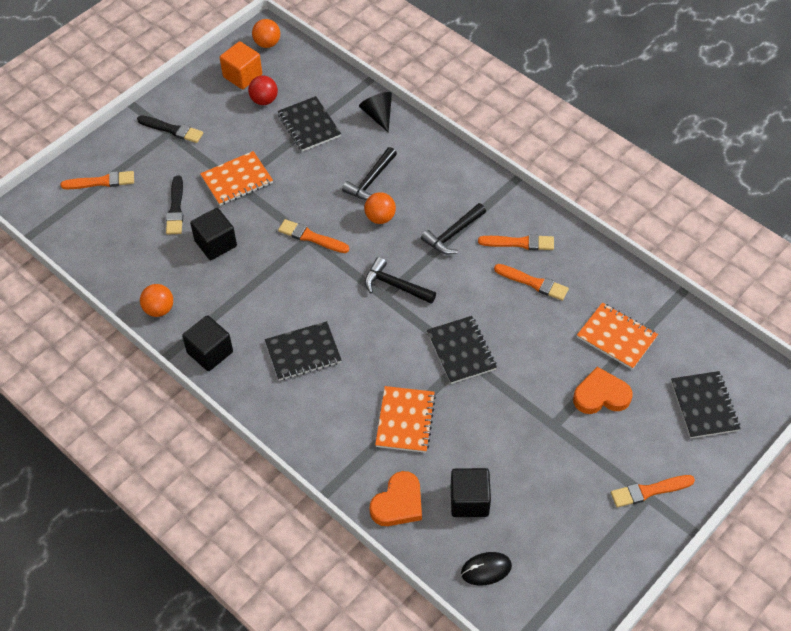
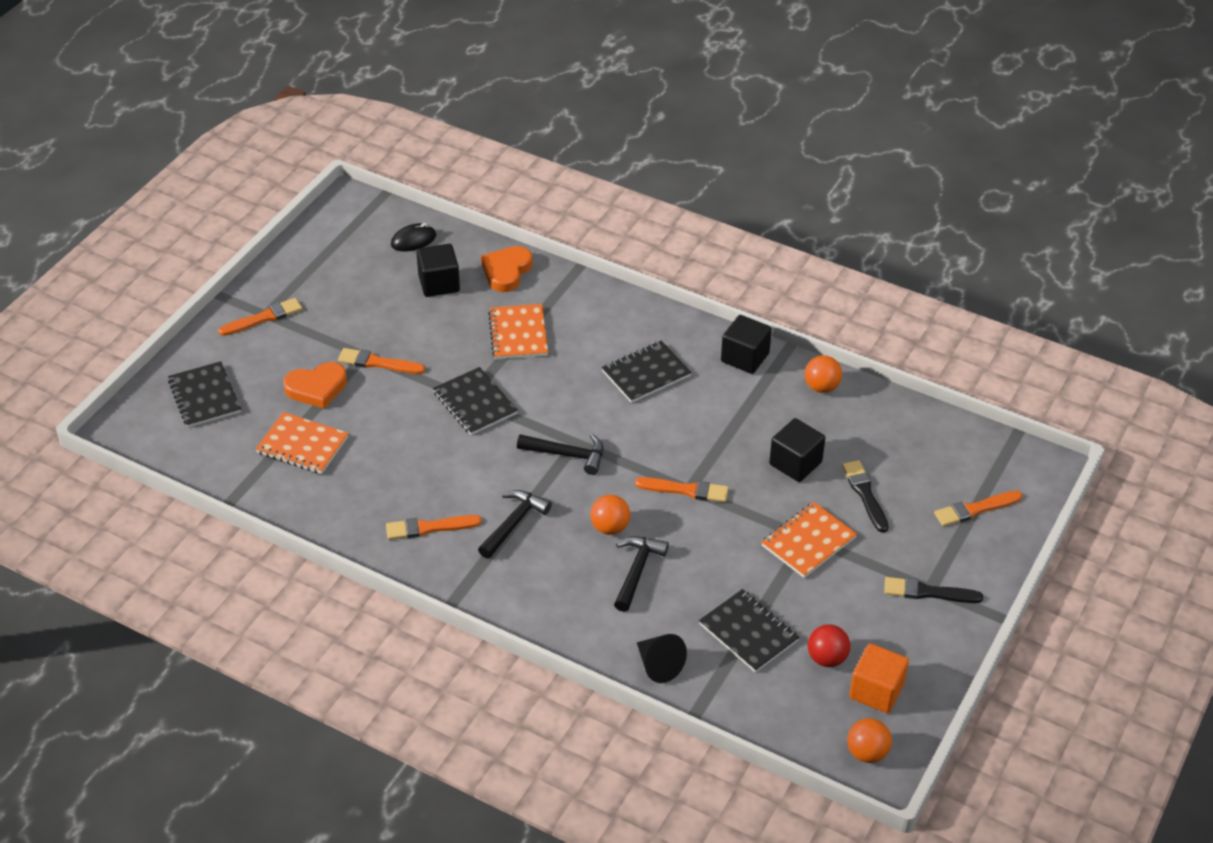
camera: 165 degrees right, 10 degrees down
(533, 283) = (405, 485): orange brush -> orange brush (378, 363)

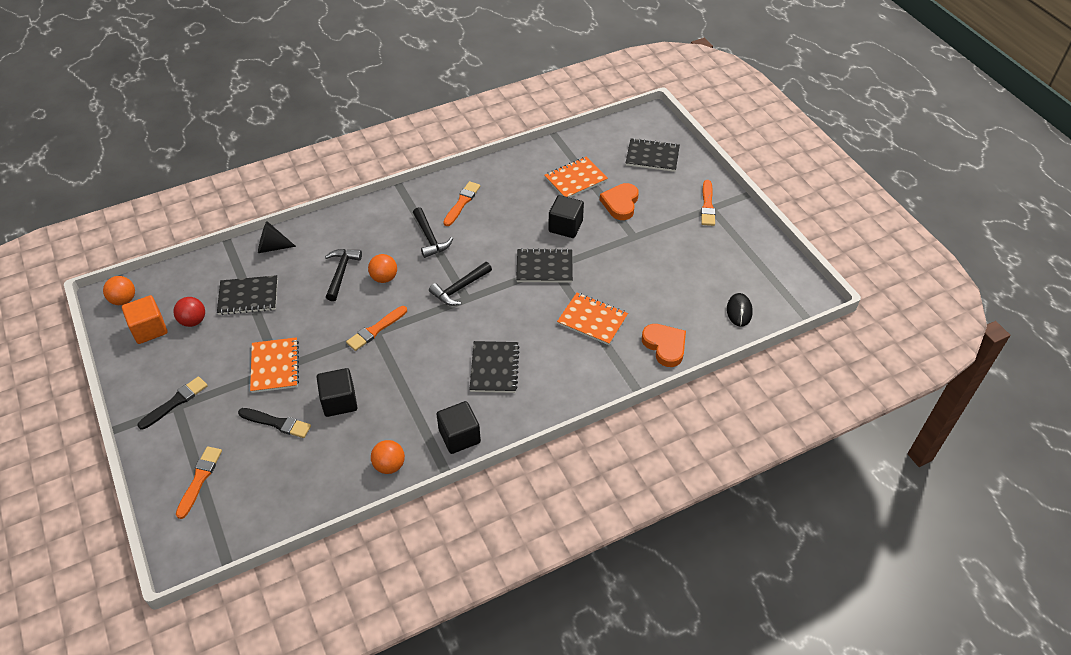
camera: 125 degrees right, 5 degrees up
(378, 363) = (620, 239): orange brush -> none
(439, 283) = (679, 303): black cube -> black cube (565, 226)
(637, 571) = (341, 272): black hammer -> black hammer turned 135 degrees counterclockwise

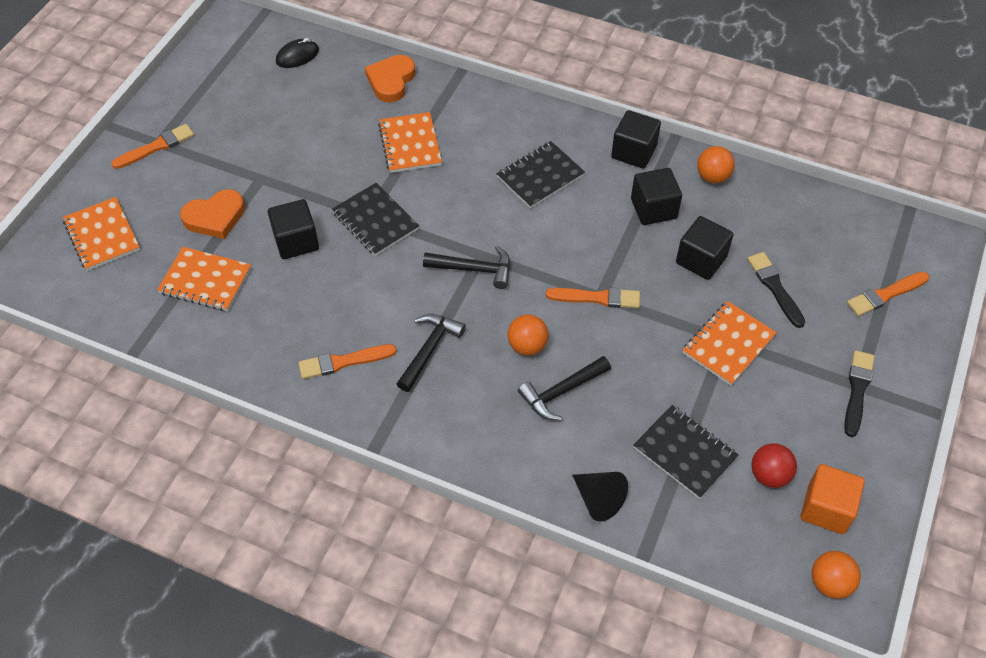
camera: 130 degrees left, 5 degrees up
(175, 402) = (857, 390): black brush -> black brush turned 105 degrees clockwise
(403, 408) = (653, 209): none -> black cube
(652, 156) = (102, 235): black notebook -> orange notebook

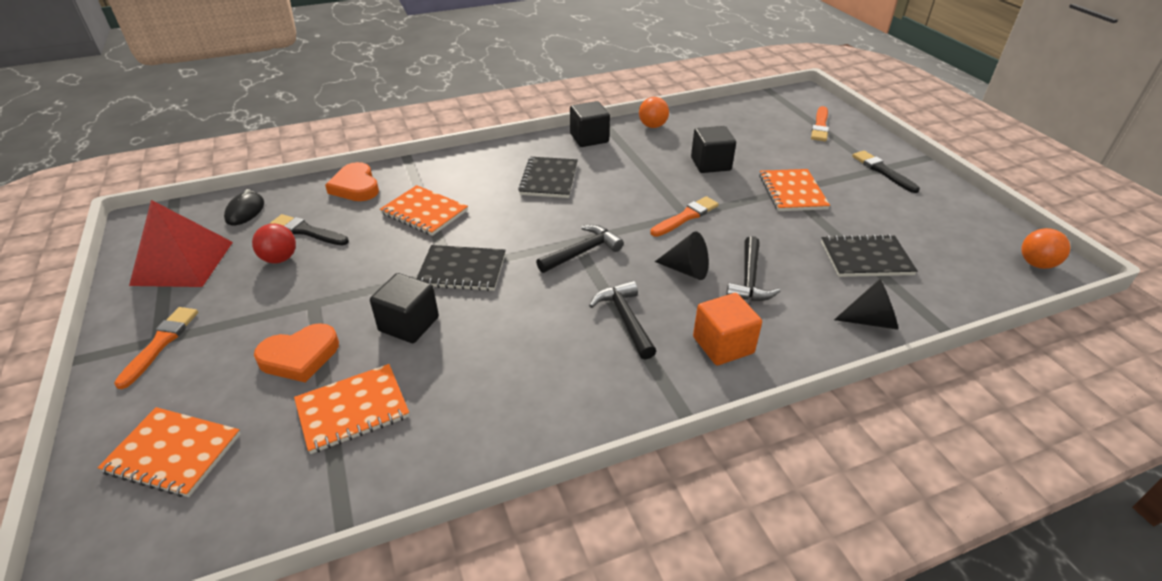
camera: 45 degrees left, 15 degrees down
(215, 217) = (300, 356): orange heart -> orange heart turned 45 degrees clockwise
(221, 82) = (182, 263): none -> red pyramid
(343, 362) = (571, 376): orange brush -> none
(527, 346) = (686, 270): orange ball -> black cone
(653, 209) = (645, 157): black cube -> none
(769, 475) = (920, 236): red ball -> red ball (280, 259)
(775, 287) = (768, 153): black brush -> black brush (307, 231)
(826, 509) = (969, 231): orange cube -> orange cube (723, 345)

